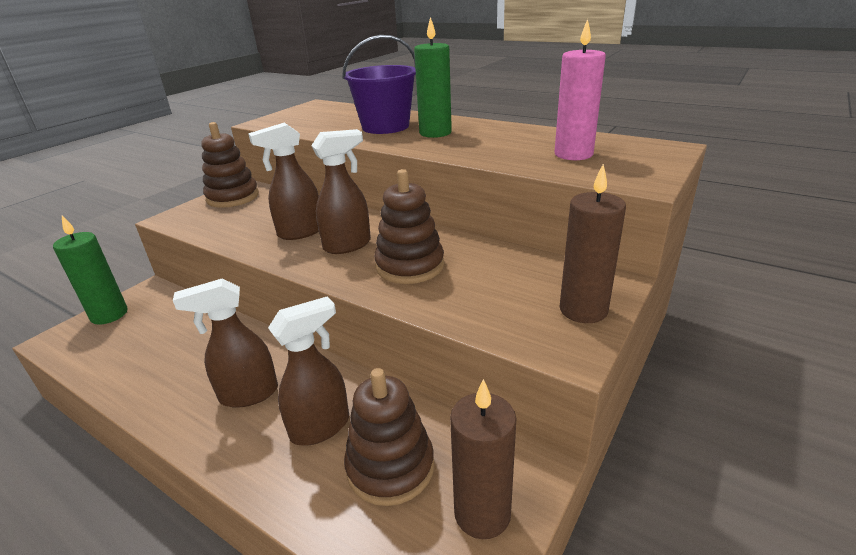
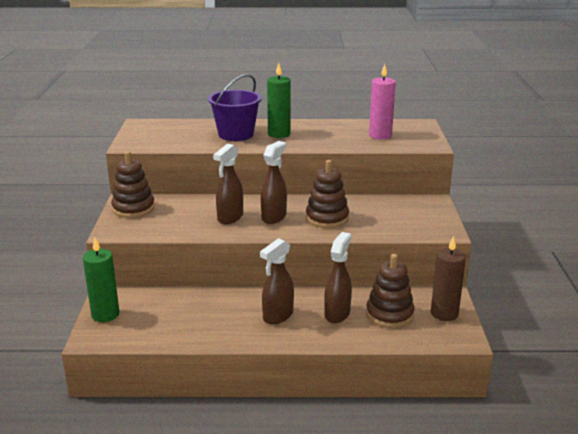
camera: 35 degrees left, 5 degrees down
(583, 310) = (434, 215): brown candle -> none

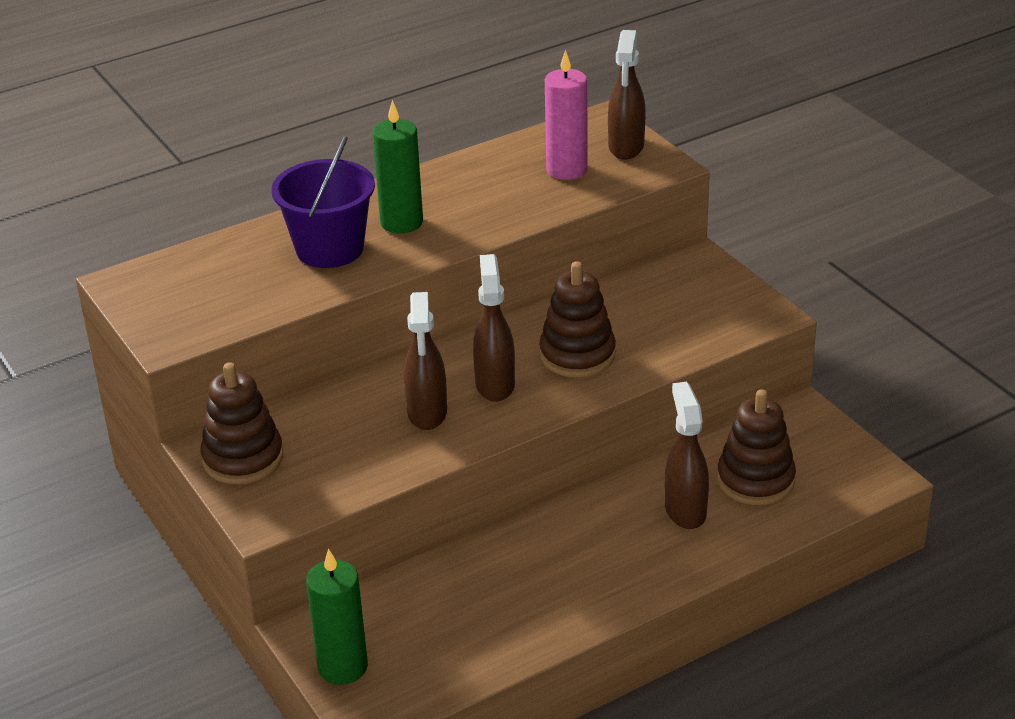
camera: 30 degrees left, 10 degrees up
(277, 316) = (606, 552): brown spray bottle -> brown spray bottle (626, 147)
(444, 313) = (824, 447): brown candle -> none

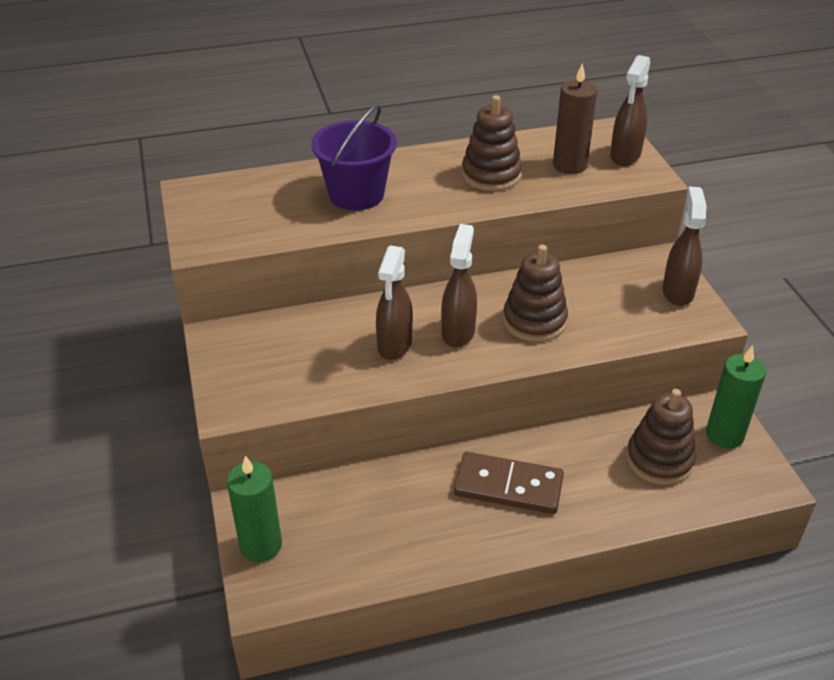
camera: 15 degrees right, 5 degrees up
(243, 458) = (237, 351): brown stacking toy -> brown stacking toy (491, 175)
(401, 222) = (421, 184): green candle -> green candle (724, 435)
(566, 170) = (569, 165): pink candle -> brown candle
(599, 544) = (508, 486): none -> brown domino
(685, 510) = (590, 473): brown spray bottle -> brown spray bottle (677, 292)

